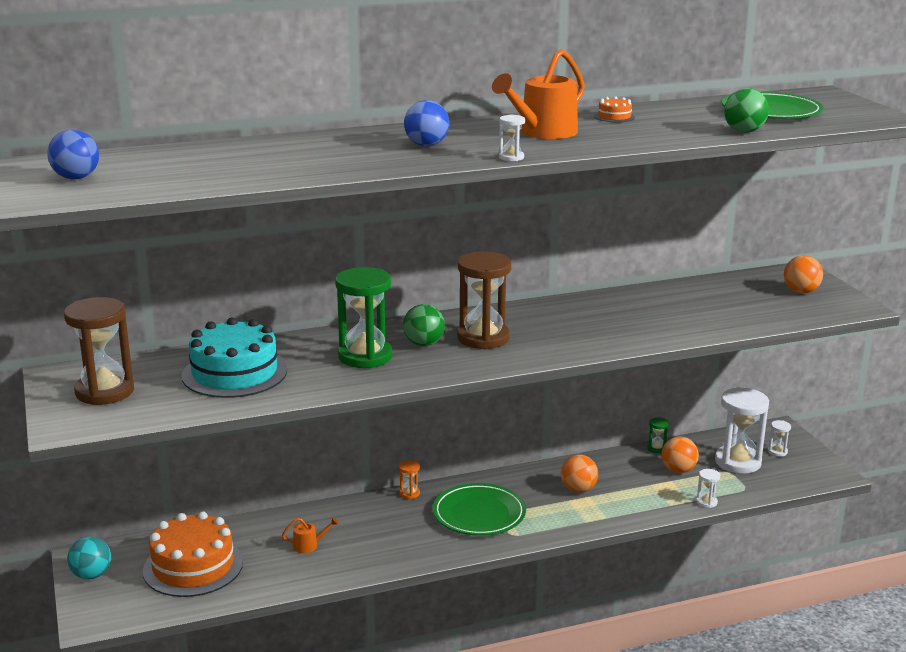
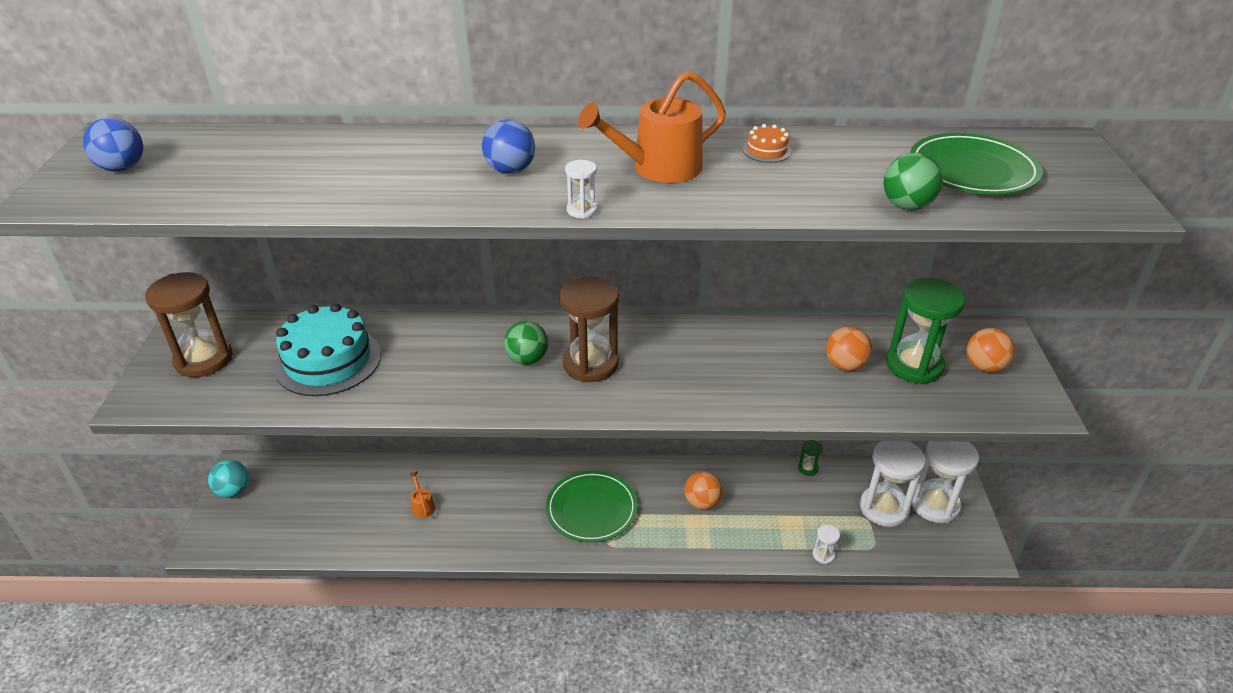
camera: 20 degrees right, 15 degrees up
(193, 566) = (315, 504): orange cake -> none
(309, 545) = (422, 506): orange watering can -> orange watering can turned 120 degrees counterclockwise
(365, 356) = (460, 365): green hourglass -> green hourglass (914, 365)
(409, 493) = (542, 466): orange hourglass -> none
(678, 470) = (815, 503): orange ball -> orange ball (845, 365)
(777, 451) = (934, 504): white hourglass -> white hourglass, size x2.32

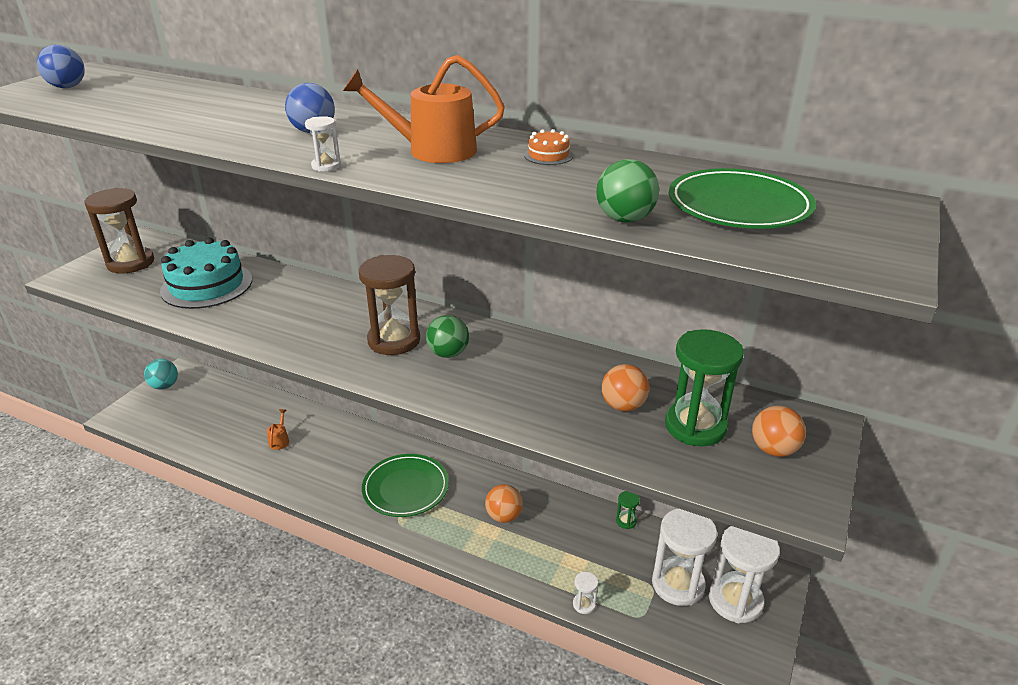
camera: 25 degrees right, 5 degrees down
(527, 359) = (348, 323): green ball -> green ball (448, 354)

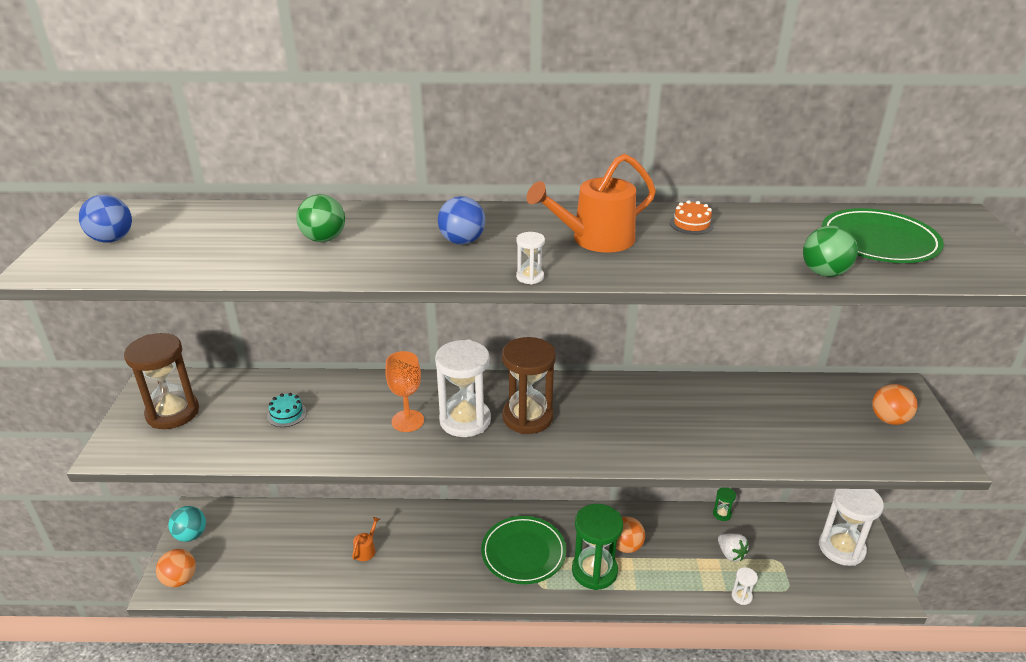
camera: 25 degrees left, 0 degrees up
(207, 285) = (287, 414): turquoise cake -> turquoise cake, size x0.41
(279, 440) = (366, 550): orange watering can -> orange watering can turned 45 degrees clockwise
(291, 315) = (407, 421): none -> orange goblet
(448, 354) = (586, 415): green ball -> green ball (324, 239)
(605, 561) = (730, 554): none -> white strawberry
(623, 406) = (761, 418): orange ball -> orange ball (180, 579)
(678, 584) = (795, 552): white hourglass -> white hourglass (465, 420)
(695, 426) = (824, 418): green hourglass -> green hourglass (594, 571)

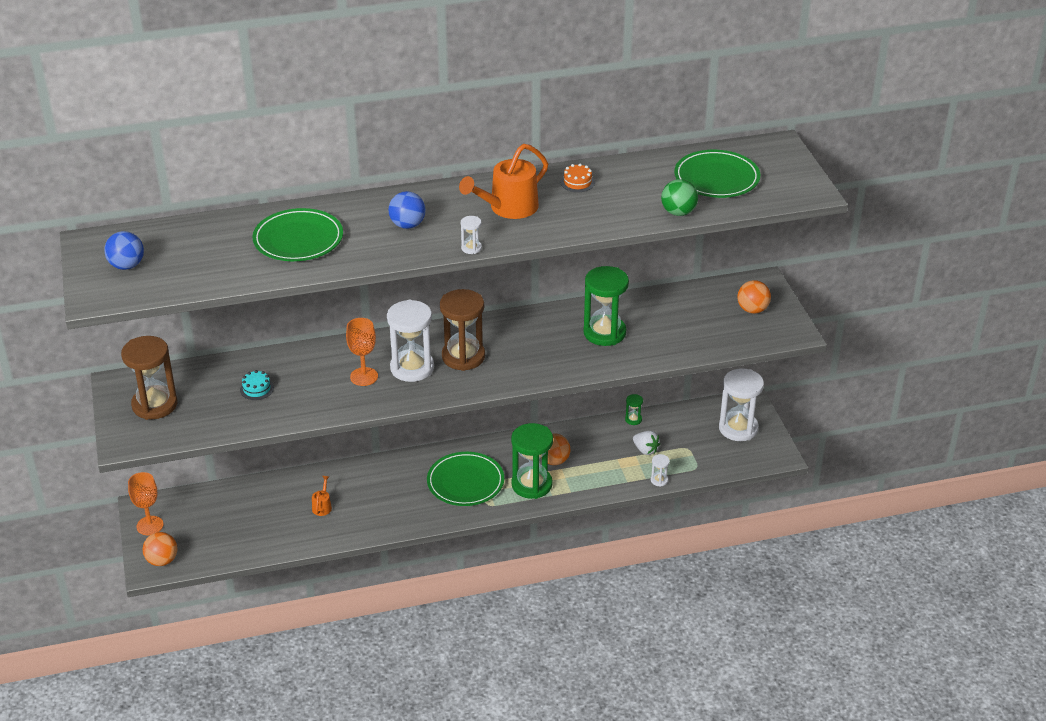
camera: 15 degrees left, 5 degrees up
(191, 535) = (150, 525): turquoise ball -> orange goblet
(324, 239) = (298, 239): green ball -> green plate
(700, 417) = (604, 333): none -> green hourglass

